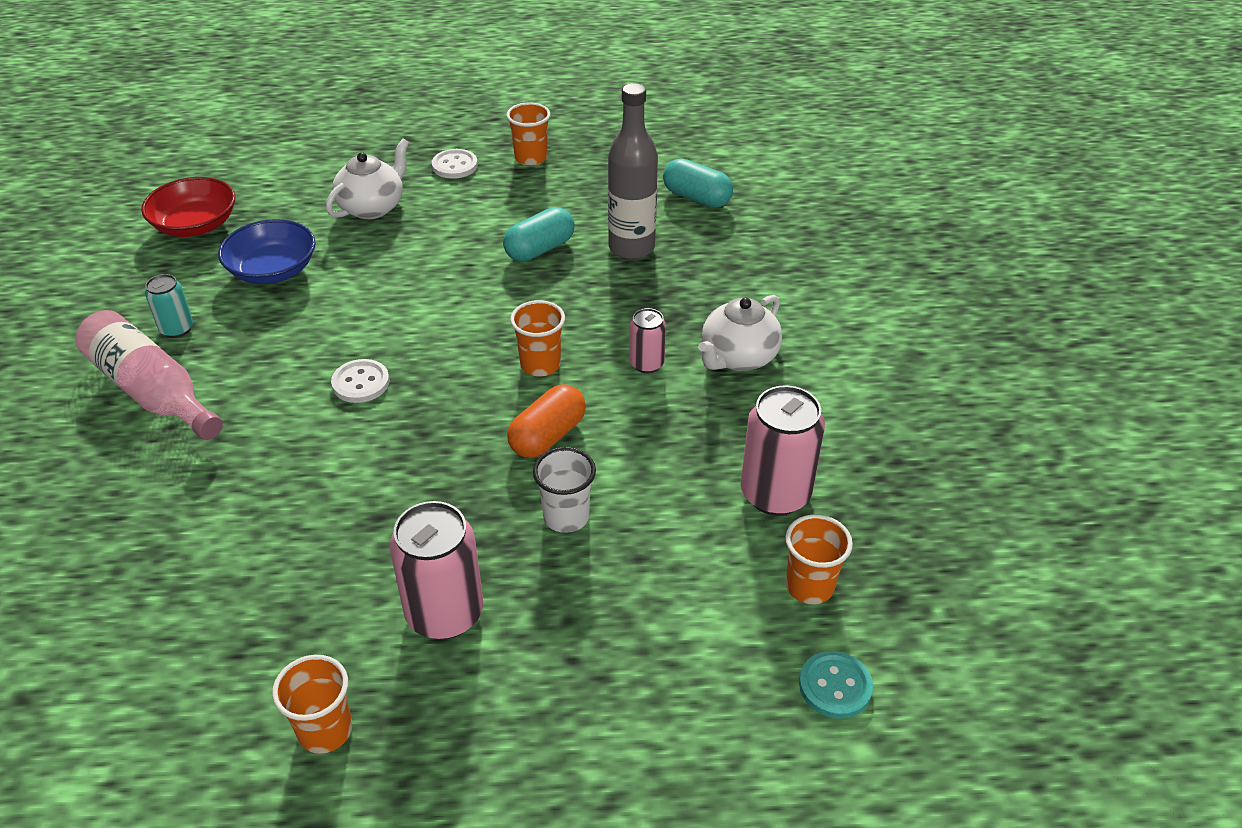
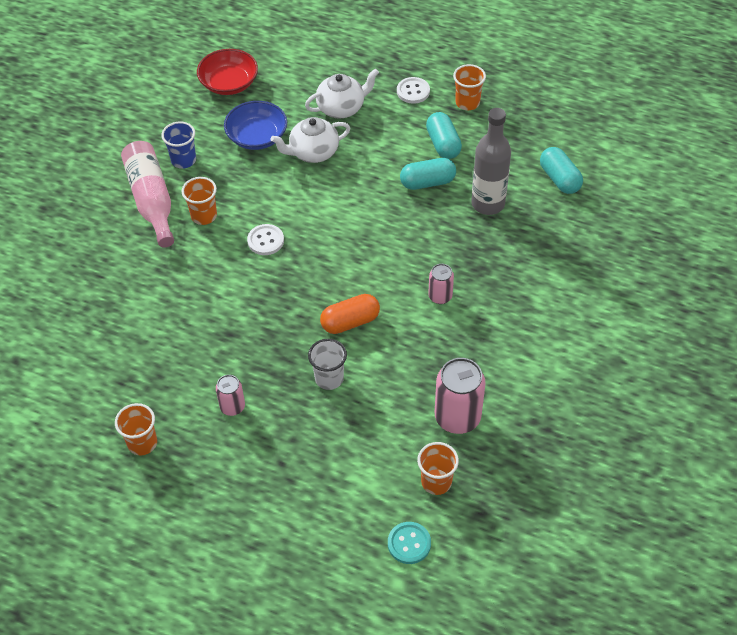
camera: 30 degrees right, 10 degrees up
(177, 329) = (183, 160): turquoise can -> blue cup
(444, 613) = (232, 407): pink can -> pink can, size x0.55
(531, 205) = (443, 144): none -> turquoise capsule
(540, 365) = (375, 270): orange cup -> orange cup (204, 216)
(738, 357) = (500, 315): white teapot -> white teapot (313, 152)

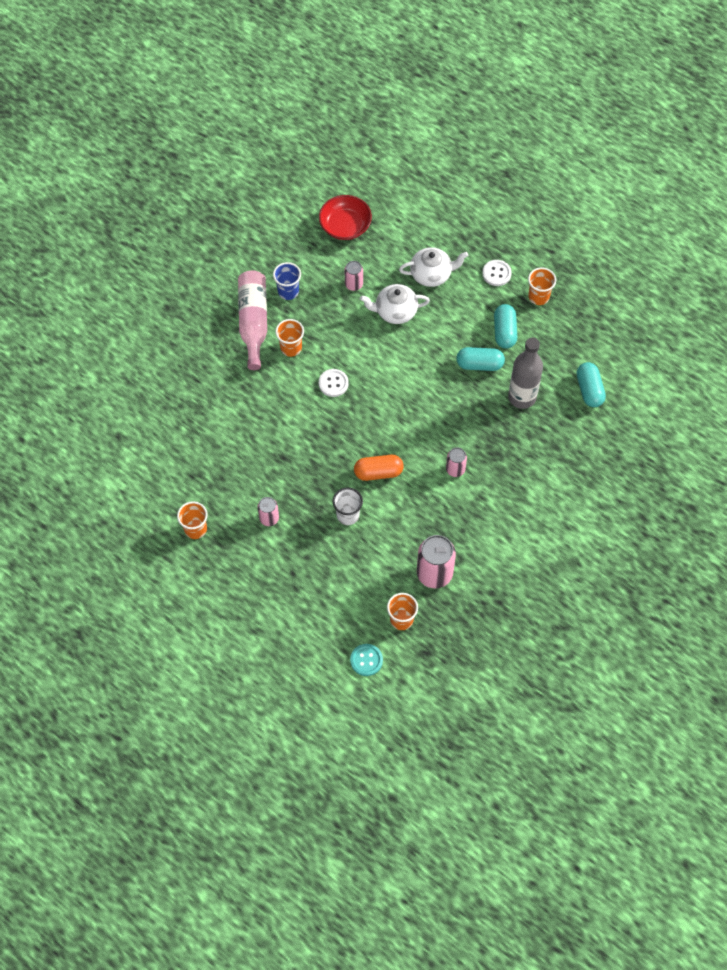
camera: 15 degrees right, 10 degrees up
(257, 136) = (354, 284): blue bowl -> pink can

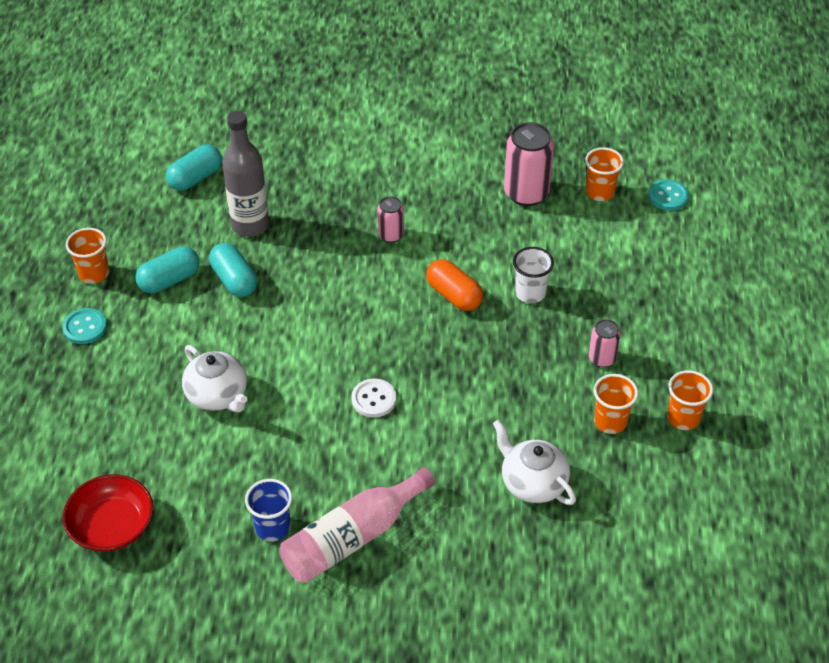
camera: 125 degrees left, 15 degrees down
(291, 348) = (358, 472): orange cup -> orange cup (610, 422)
(354, 284) = (206, 461): pink can -> none
(431, 274) = (131, 389): white teapot -> white teapot (532, 483)
(496, 273) = (85, 327): white button -> turquoise button

